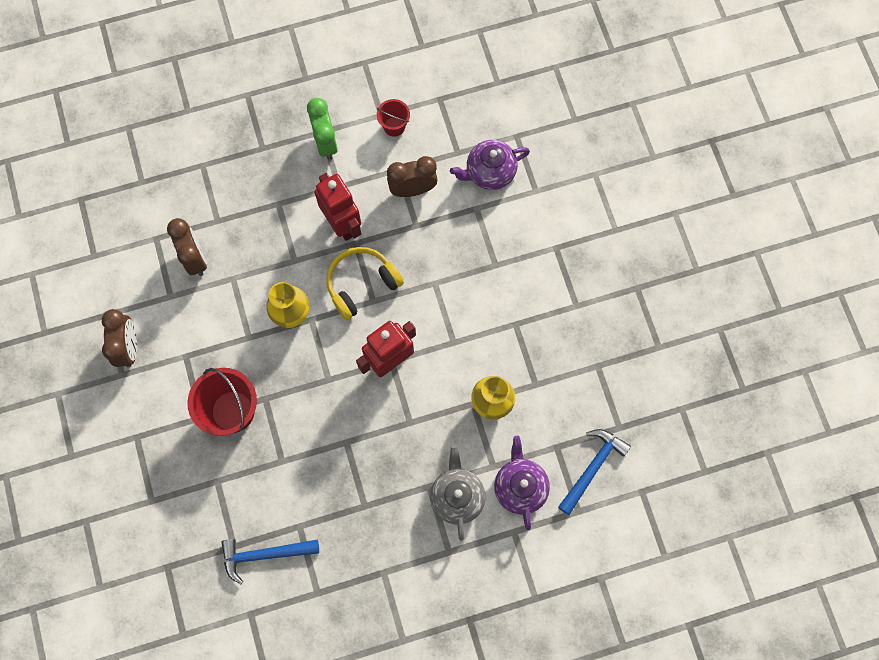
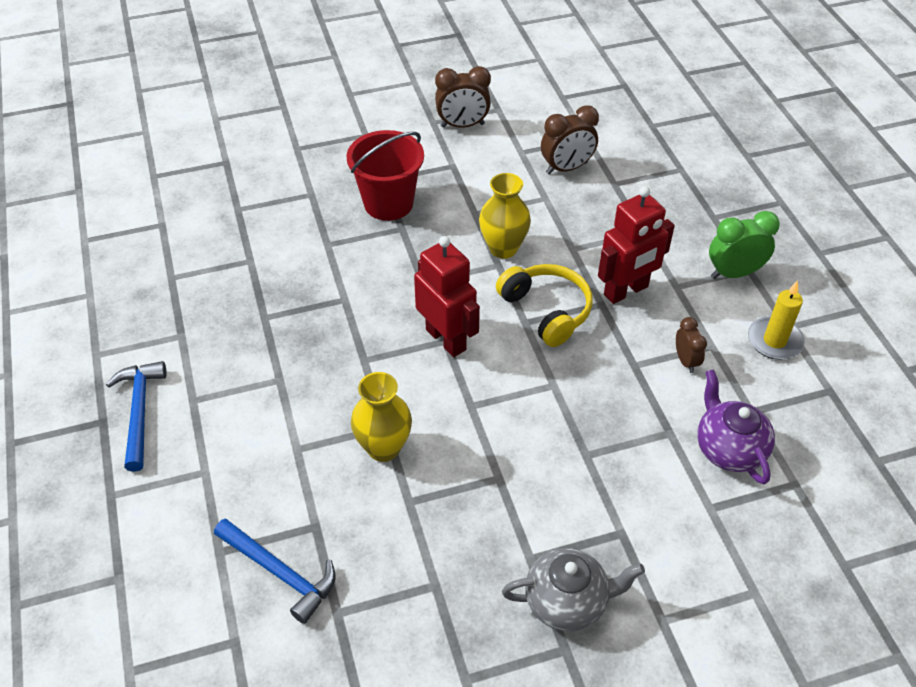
camera: 90 degrees right, 25 degrees down
(264, 554) = (224, 233): blue hammer -> blue hammer (140, 411)
(394, 126) = (774, 341): red bucket -> yellow candle
(413, 189) = (686, 361): brown clock -> brown clock, size x0.61
(457, 496) = (262, 409): grey teapot -> grey teapot (567, 602)
(520, 486) = (265, 480): purple teapot -> none

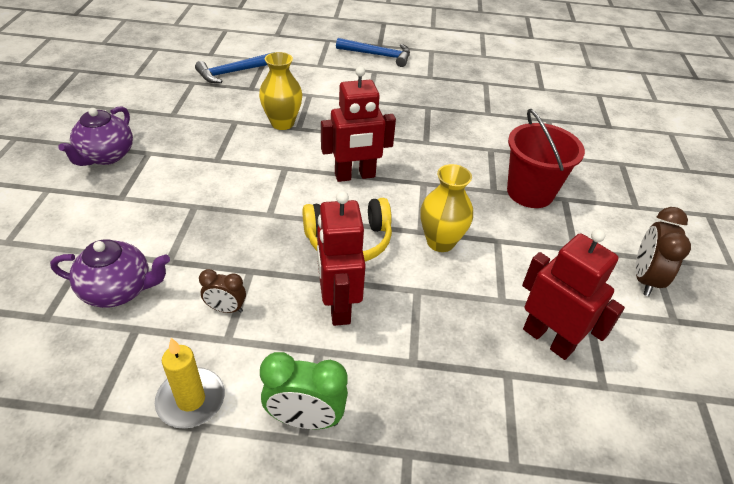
camera: 110 degrees right, 5 degrees down
(566, 168) = (548, 339): brown clock -> red robot
(567, 602) = (106, 156): grey teapot -> purple teapot
(734, 273) = (305, 419): green clock -> green clock turned 90 degrees clockwise

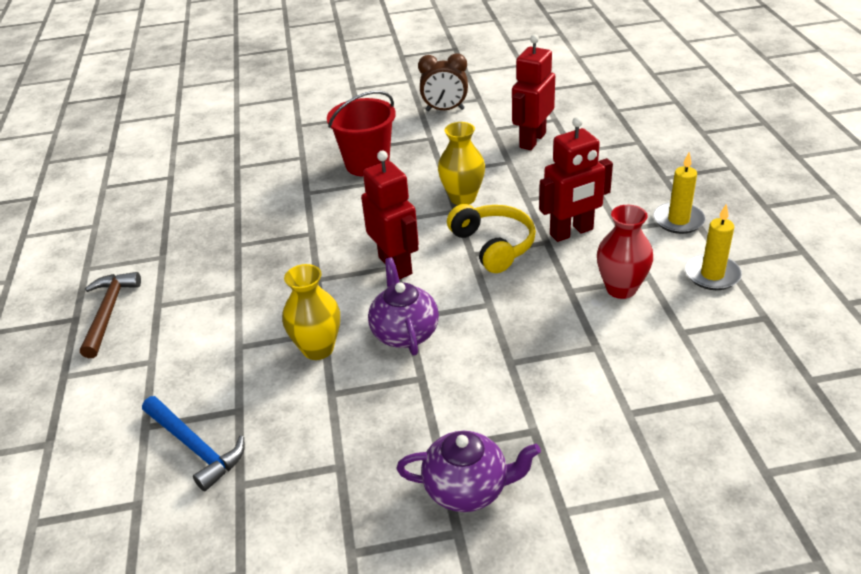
camera: 100 degrees left, 5 degrees down
(119, 290) = (654, 363): purple teapot -> purple teapot (405, 332)
(226, 309) = (621, 289): brown clock -> red vase
(305, 419) = (678, 220): green clock -> yellow candle
(378, 55) = (109, 312): blue hammer -> brown hammer

